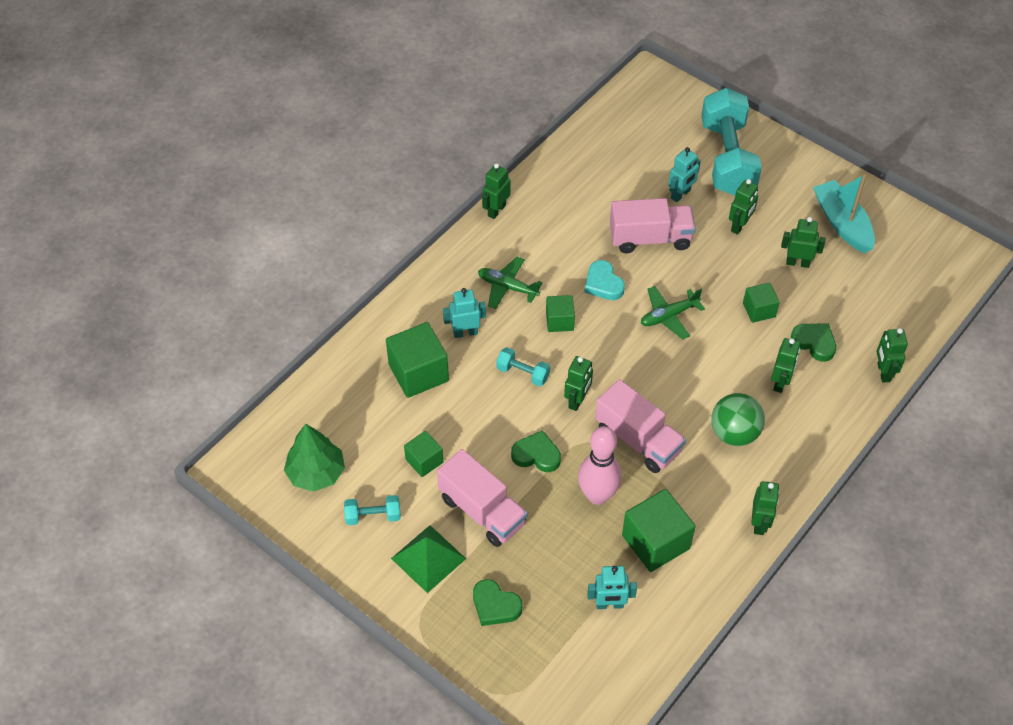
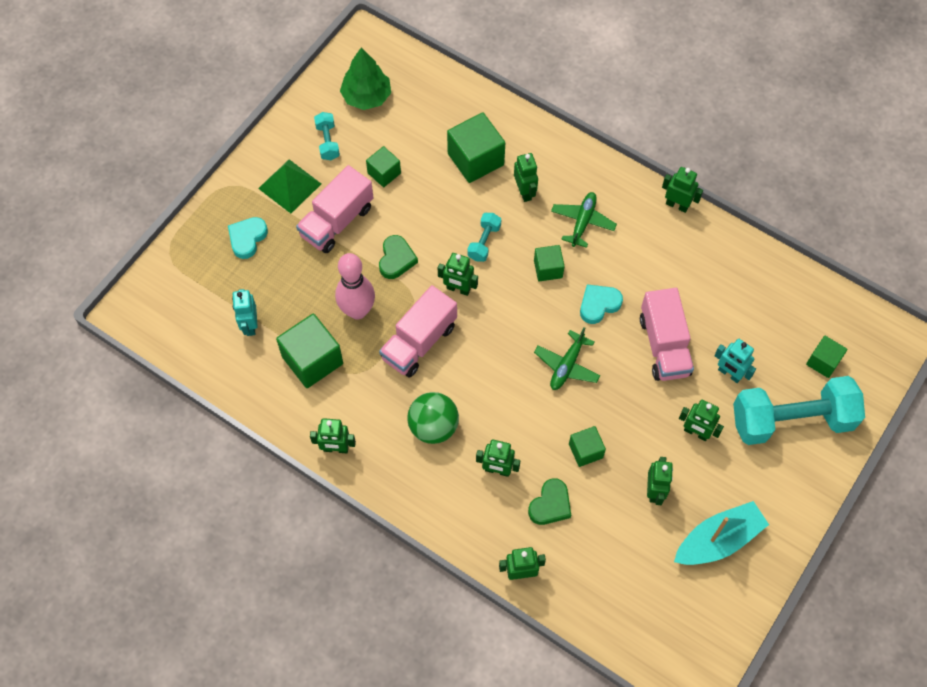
camera: 85 degrees right, 10 degrees up
(465, 332) = (524, 192): turquoise robot -> green robot
(495, 605) = (247, 238): green heart -> turquoise heart
(669, 316) = (567, 365): green plane -> green plane turned 120 degrees counterclockwise
(670, 129) = (823, 362): none -> green cube

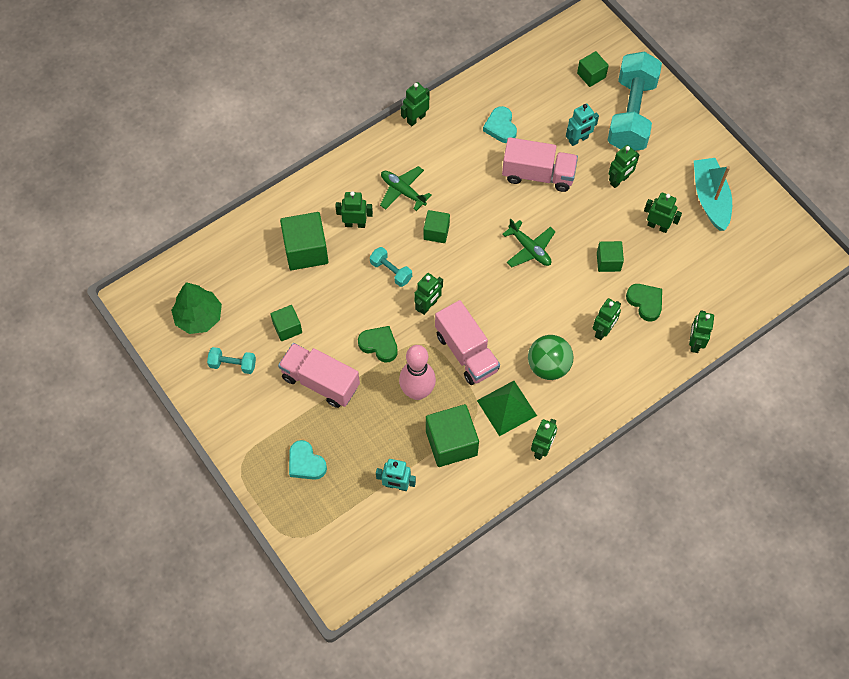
camera: 70 degrees left, 0 degrees up
(290, 186) = (265, 410): green pyramid -> green pyramid (506, 407)
(337, 221) = (320, 382): pink truck -> pink truck turned 150 degrees clockwise
(598, 305) = (484, 207): turquoise heart -> turquoise heart (500, 127)

